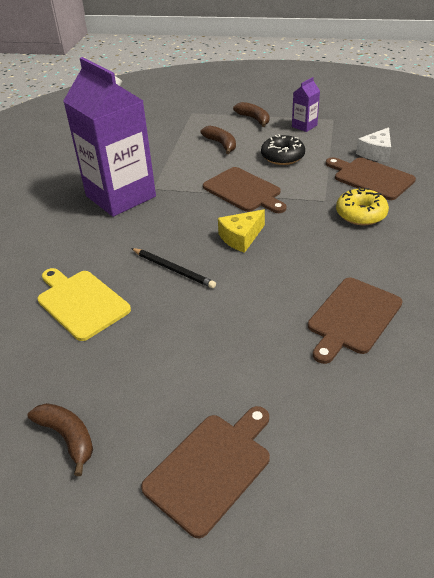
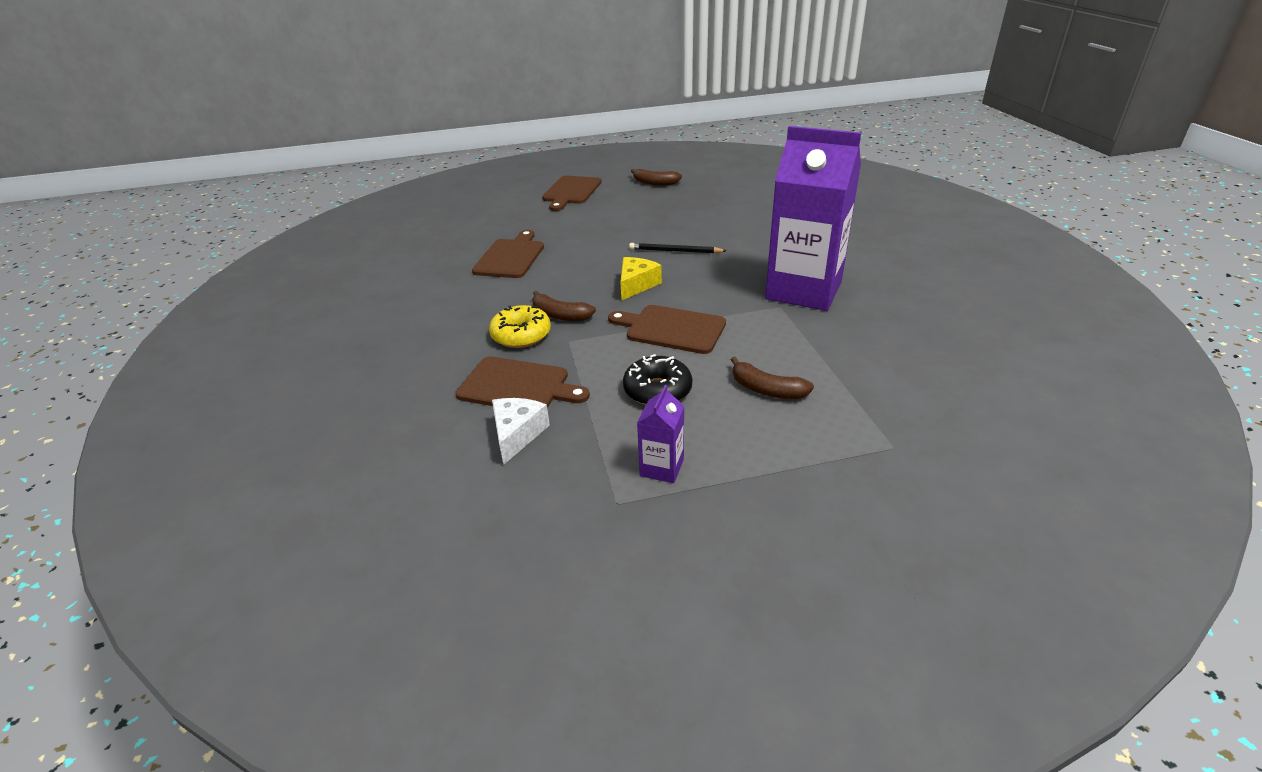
camera: 155 degrees right, 5 degrees down
(80, 302) = (722, 220): yellow cutting board -> none
(254, 119) = (765, 462): brown banana -> brown banana (560, 315)

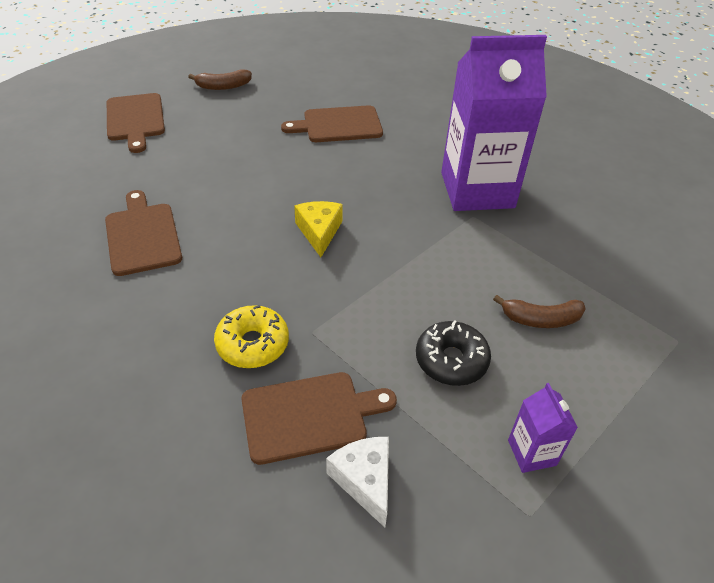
camera: 35 degrees left, 10 degrees up
(560, 315) = (273, 300): brown banana -> none
(671, 329) = (400, 278): brown cutting board -> brown cutting board (338, 125)
(675, 251) = (321, 175): black pencil -> none

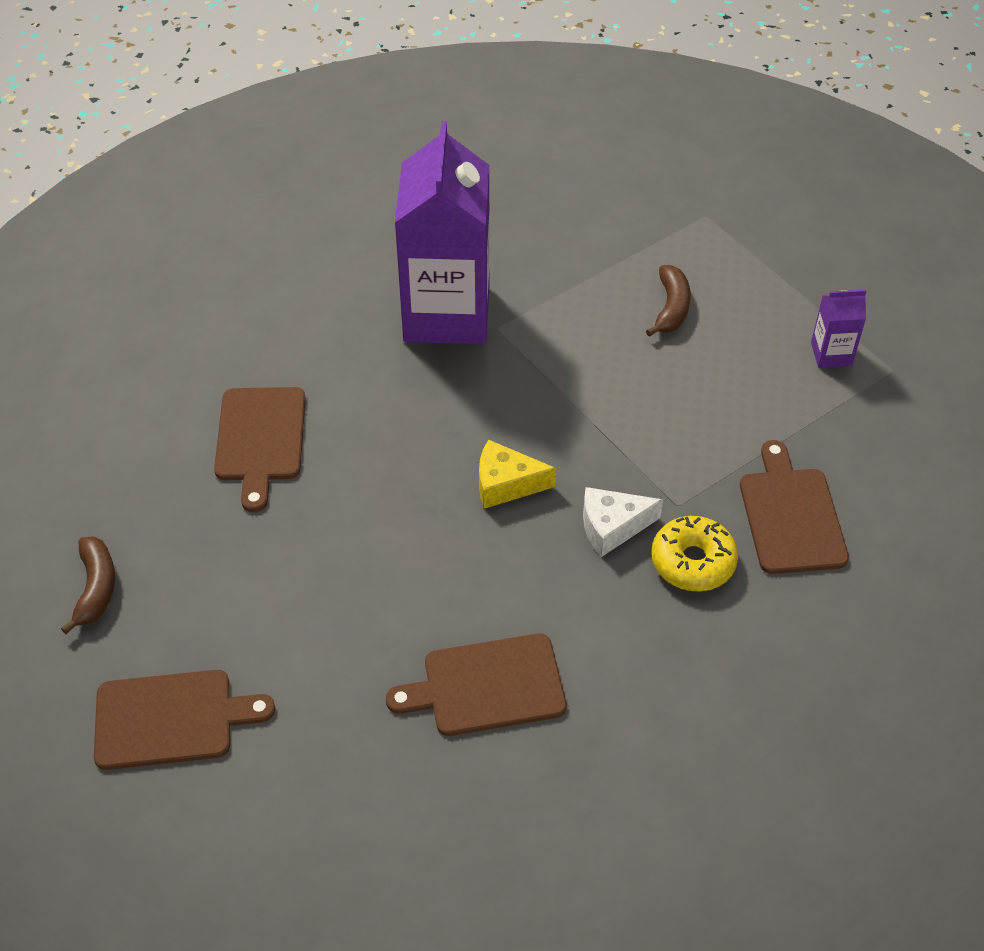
camera: 80 degrees left, 5 degrees up
(364, 480) = (863, 479): white cheese -> white cheese (612, 527)
(451, 360) = (723, 391): black donut -> none

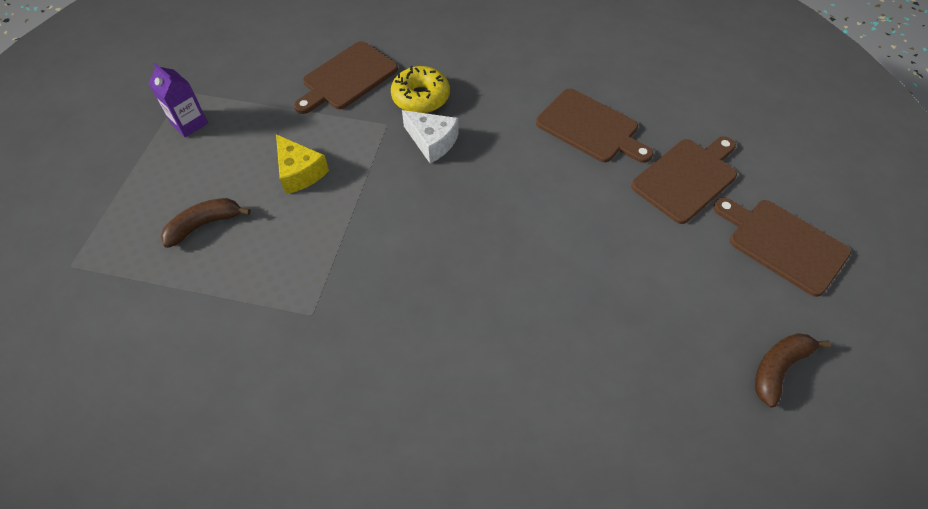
camera: 130 degrees left, 5 degrees up
(260, 439) = (564, 382): brown cutting board -> brown cutting board (686, 178)
(447, 314) = (323, 361): purple carton -> none
(506, 484) = (452, 209): yellow cheese -> yellow cheese (299, 172)

